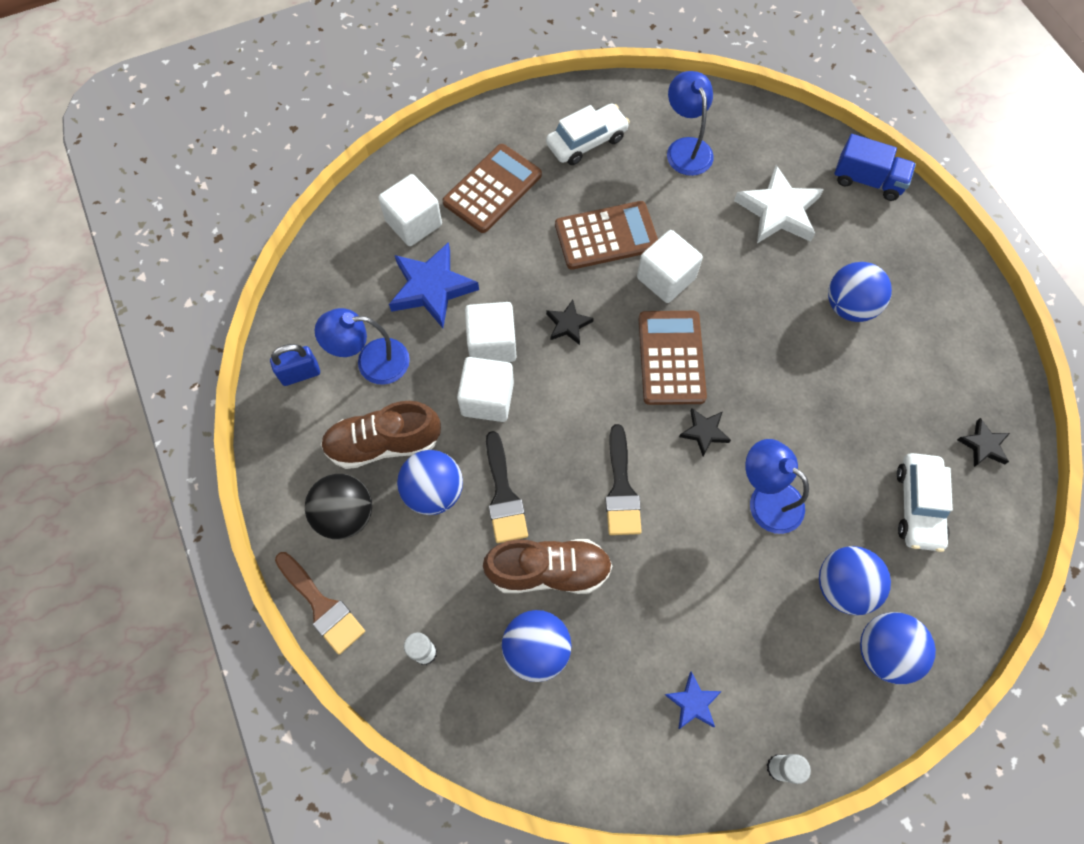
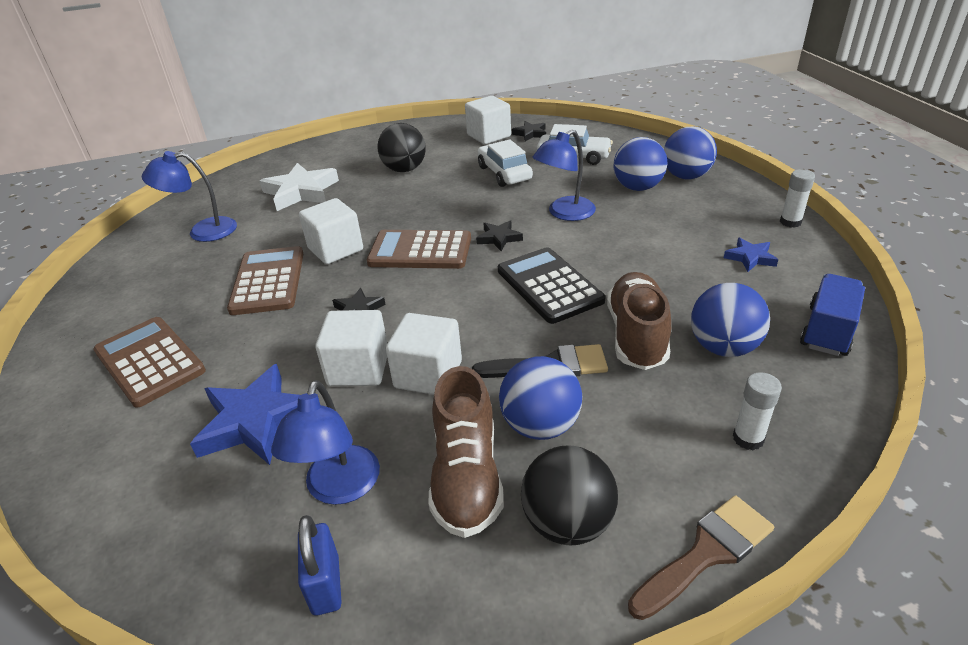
camera: 80 degrees left, 30 degrees down
(414, 223) = (146, 437): white cube -> white cube (489, 136)
(586, 141) = (144, 289): white car -> white car (504, 173)
(621, 489) = (549, 285): black brush -> black calculator
(849, 306) = (404, 169): blue ball -> black ball
(867, 180) = (298, 155): blue truck -> blue truck (827, 330)

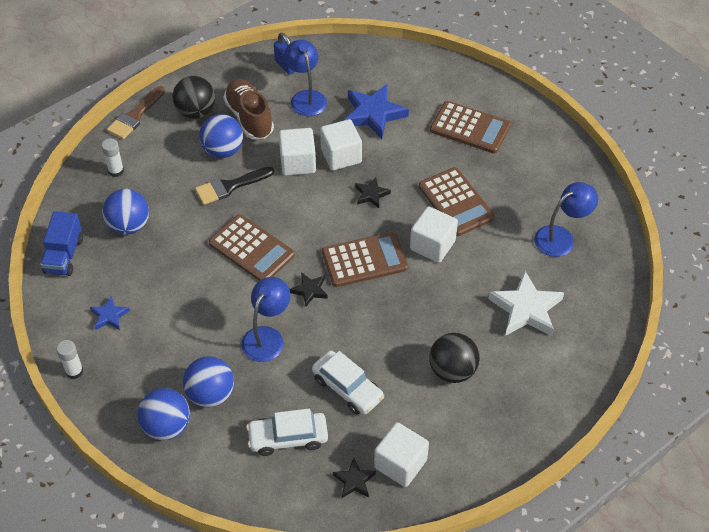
camera: 155 degrees right, 15 degrees up
(549, 285) = (251, 249): black calculator -> brown calculator
(636, 335) = (183, 221): brown shoe -> none

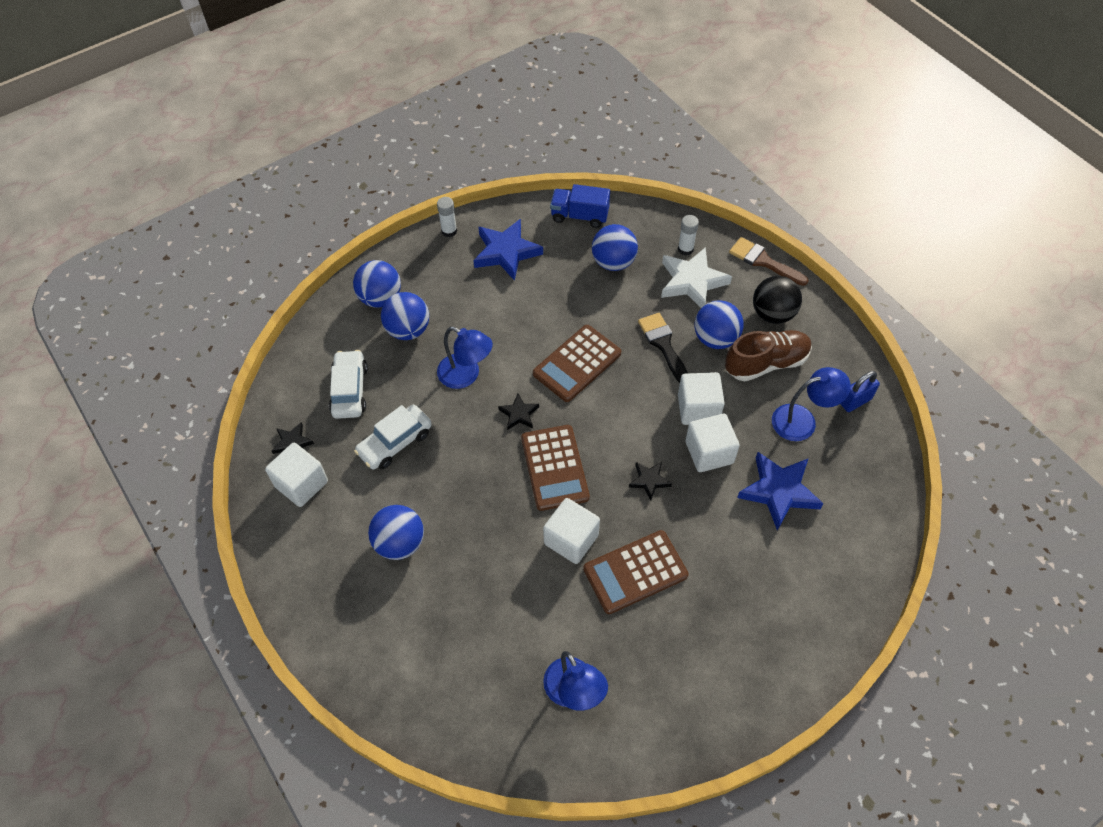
camera: 95 degrees right, 5 degrees up
(109, 316) = (506, 252): blue star -> blue star, size x1.91
(452, 370) = (400, 543): black ball -> blue ball
(470, 128) = (760, 603): brown calculator -> none
(526, 309) = (470, 632): white star -> white star (692, 281)

